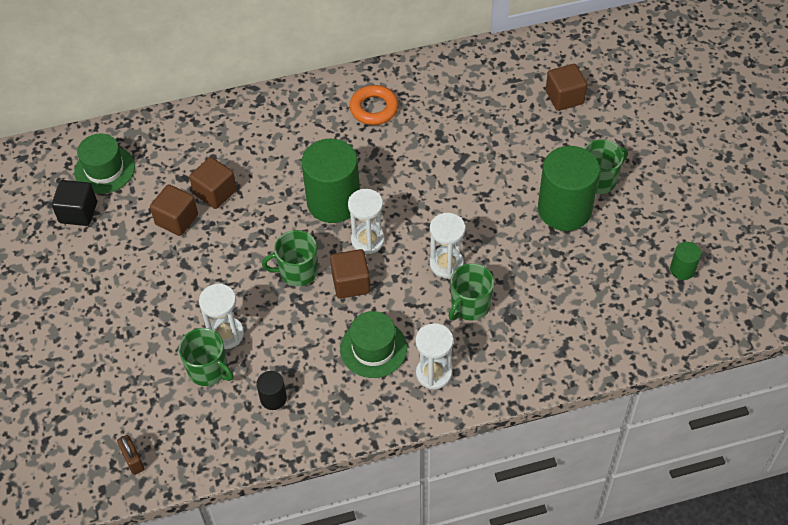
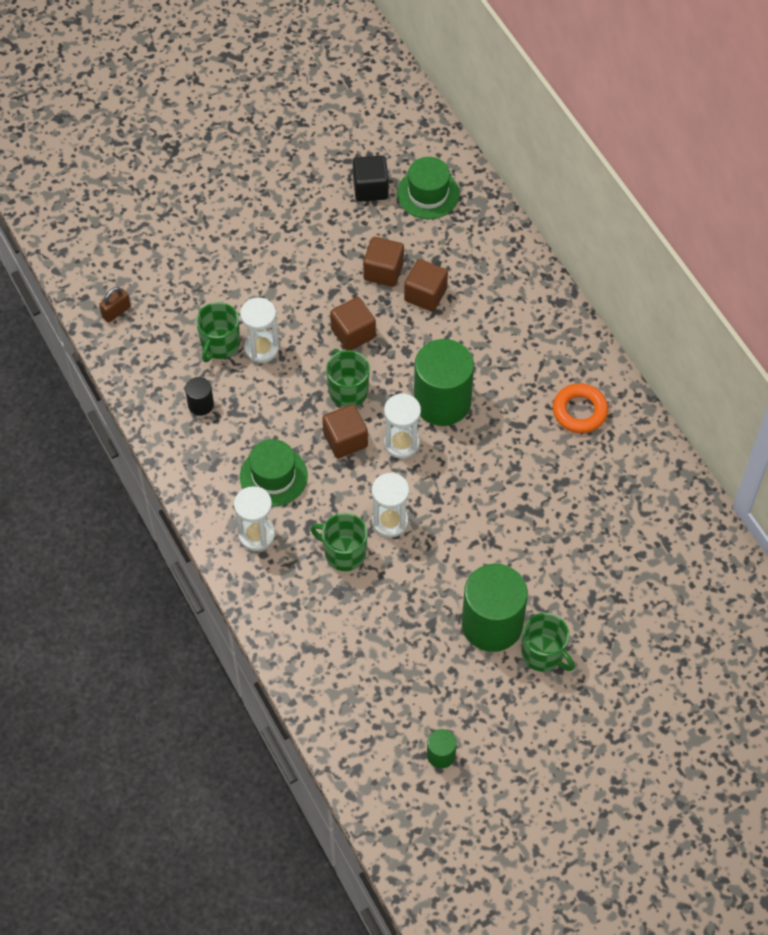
camera: 75 degrees right, 5 degrees up
(564, 97) = (656, 600): brown cube -> brown cube (353, 333)

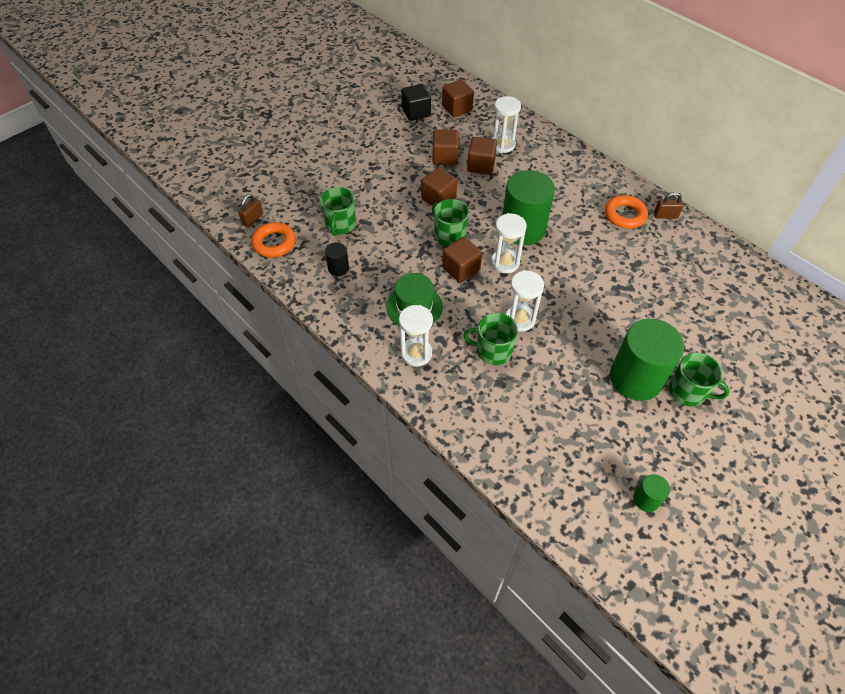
camera: 15 degrees left, 5 degrees down
(134, 352) = (274, 243): none -> orange ring
(261, 348) = (373, 221): white hourglass -> white hourglass (502, 145)
(428, 194) = (457, 108): green hat -> brown cube
(631, 424) = (665, 215): none -> brown padlock

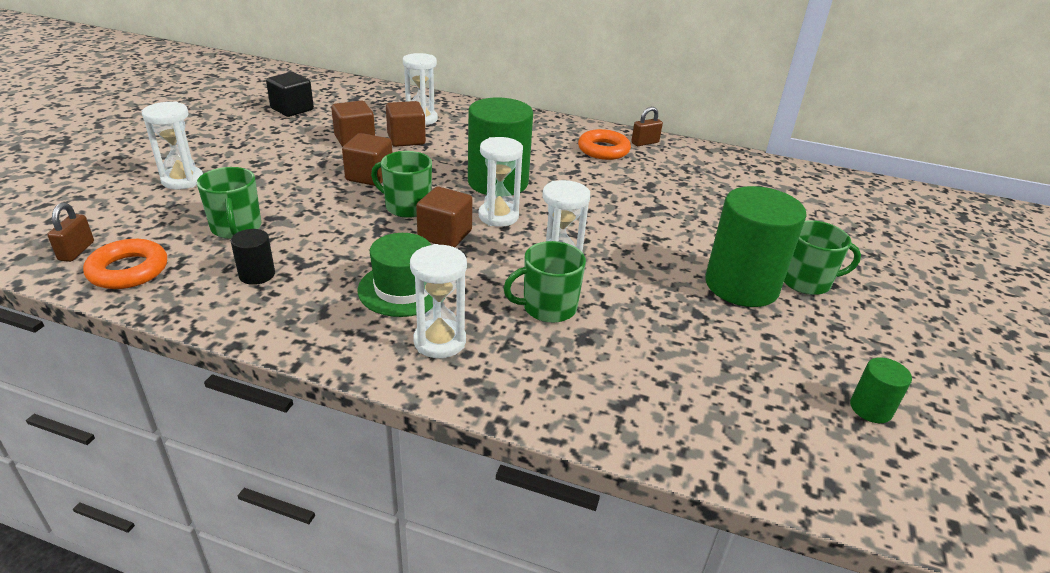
camera: 30 degrees left, 20 degrees down
(324, 172) = (182, 180): none -> white hourglass
(457, 108) = (344, 99): brown cube -> none

